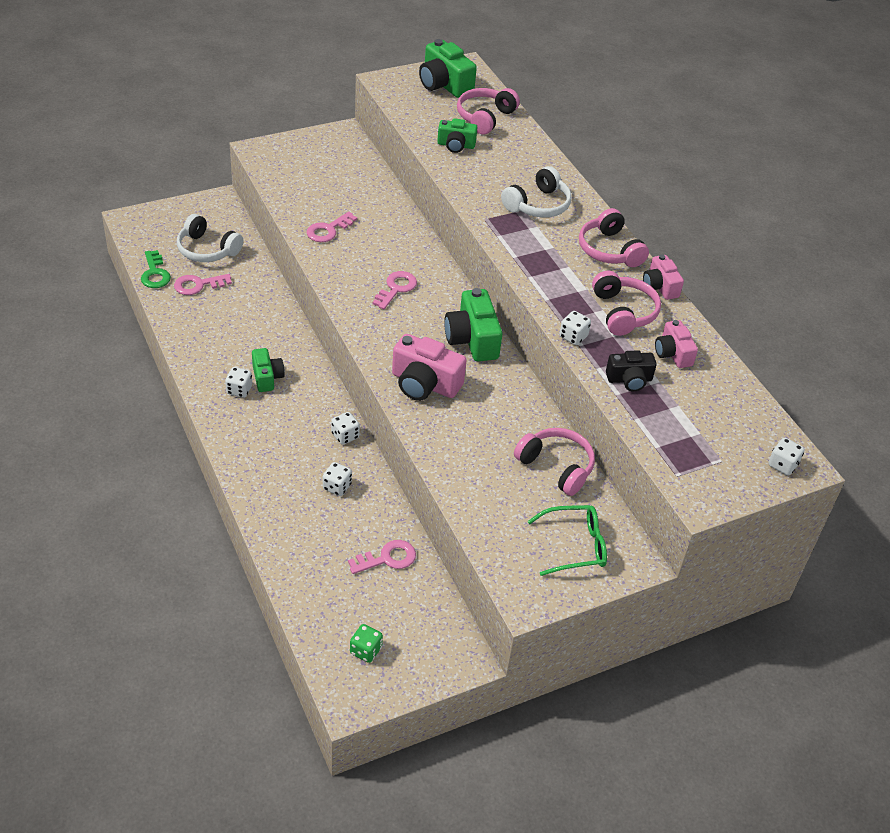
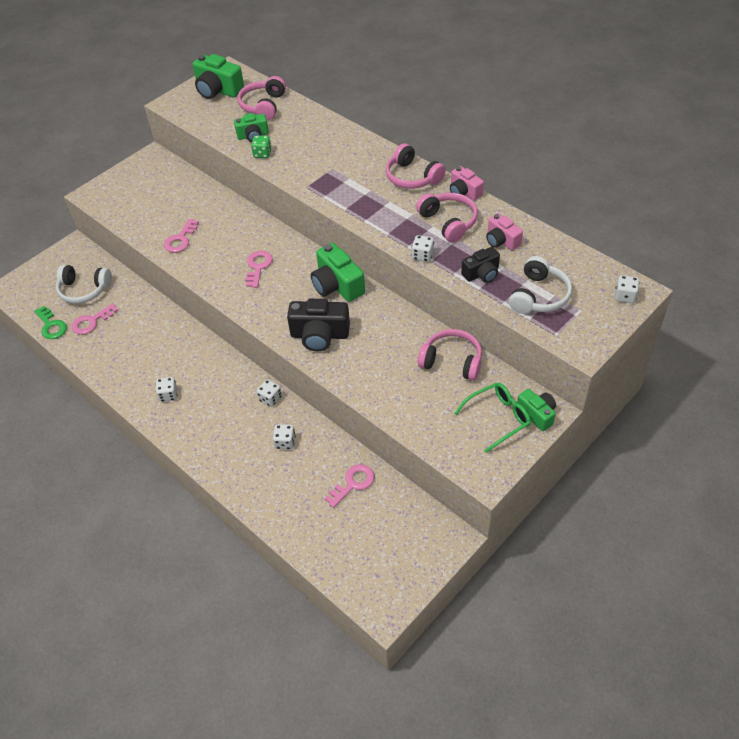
camera: 15 degrees left, 5 degrees up
(267, 377) = (185, 376): green camera -> green camera (537, 414)
(366, 650) = (374, 565): green dice -> green dice (262, 154)
(424, 384) = (319, 335): pink camera -> black camera
(538, 205) = (340, 161): white headphones -> white headphones (539, 296)

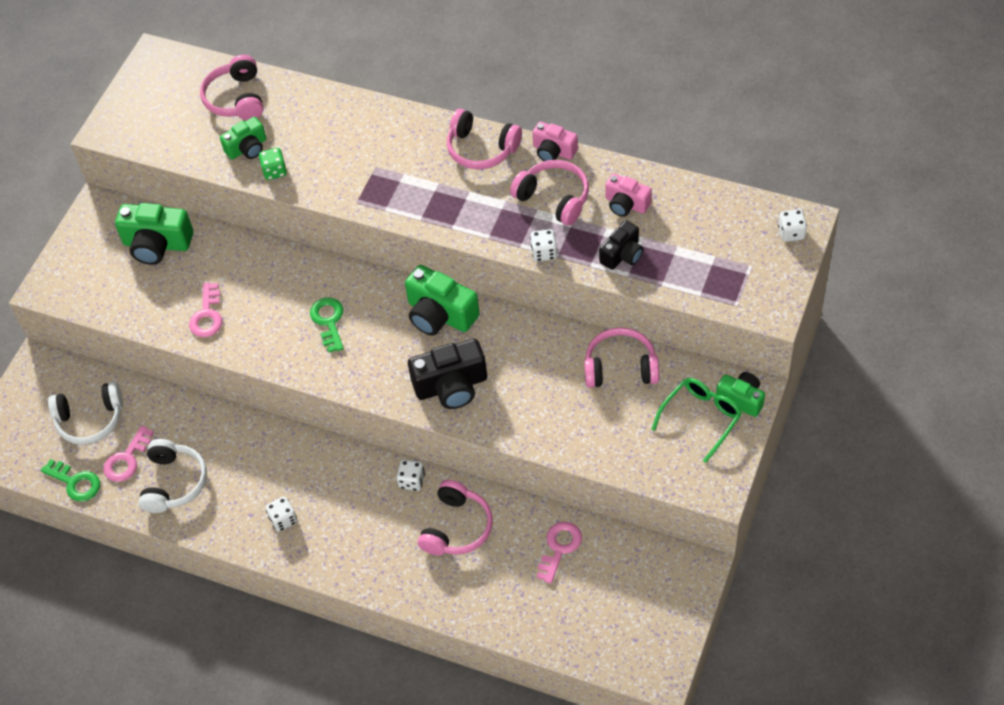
camera: 20 degrees left, 5 degrees up
(218, 90) = (161, 92): green camera -> green camera (157, 244)
(258, 267) = (328, 321): pink key -> green key
(285, 442) = (457, 527): white dice -> pink headphones
(539, 296) = (698, 262): white headphones -> white headphones (174, 482)

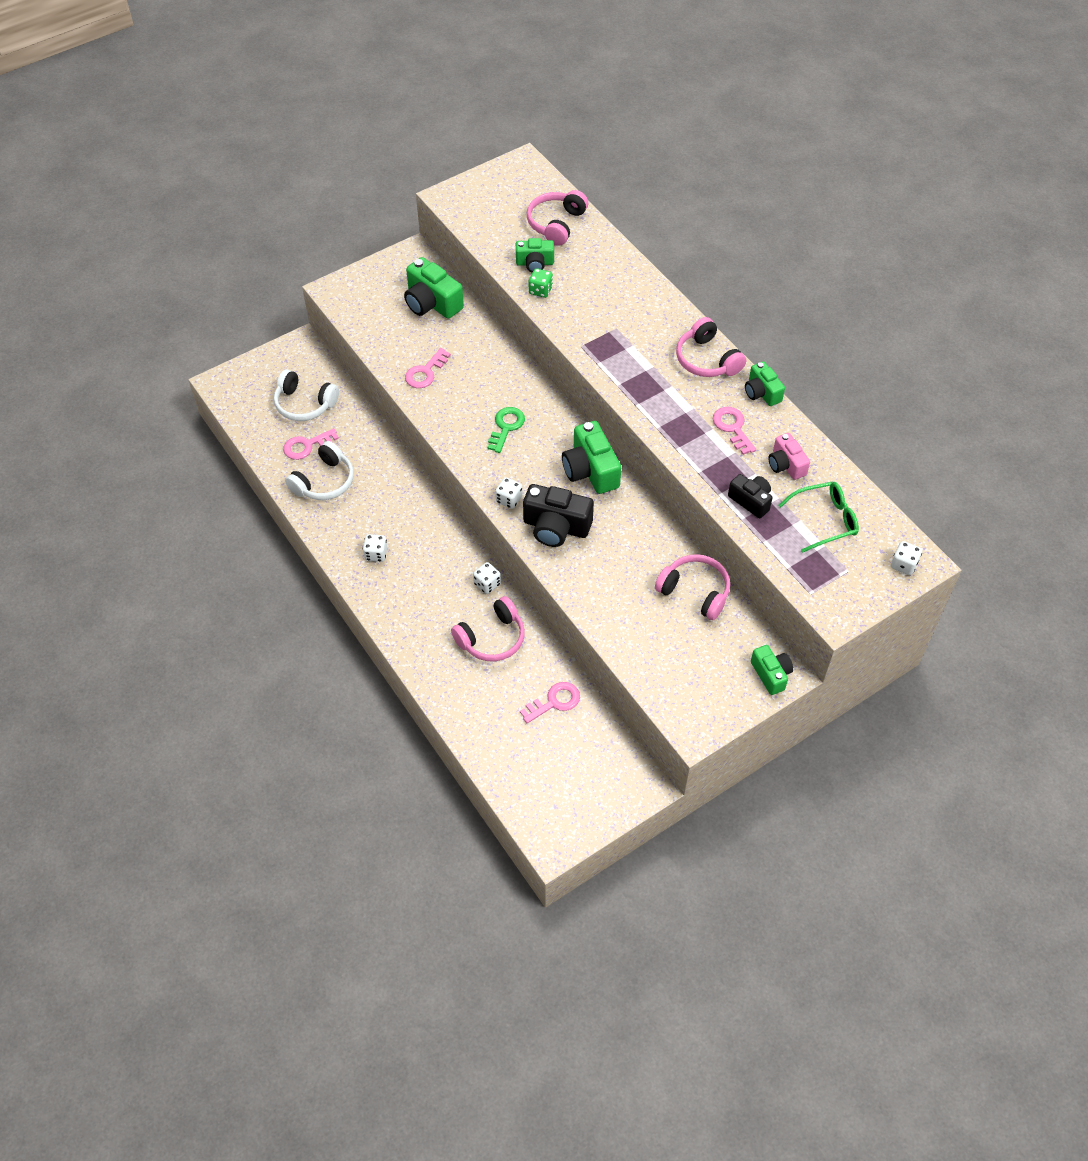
camera: 30 degrees right, 0 degrees up
(75, 482) = (261, 441): green key -> none
(544, 252) = (690, 464): white dice -> white dice (509, 499)
(553, 151) = (762, 392): pink camera -> green camera
(554, 198) = (732, 428): pink headphones -> pink key
(622, 254) = (751, 501): black camera -> black camera turned 120 degrees counterclockwise
(701, 418) = (726, 669): green glasses -> green glasses (824, 520)

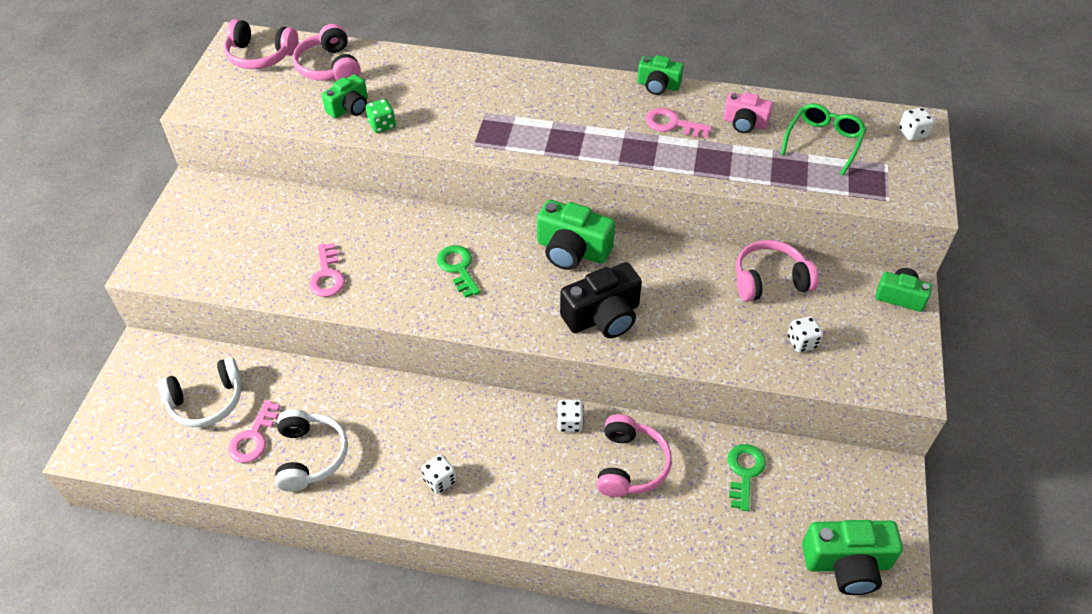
camera: 45 degrees left, 5 degrees down
(432, 303) = (262, 214): green camera -> green camera (847, 564)
(509, 499) = (536, 325): white dice -> white dice (802, 342)
(554, 702) = (744, 472): pink key -> green key
(707, 360) = (587, 89): pink headphones -> pink headphones (260, 56)
(751, 501) = (757, 166): black camera -> none

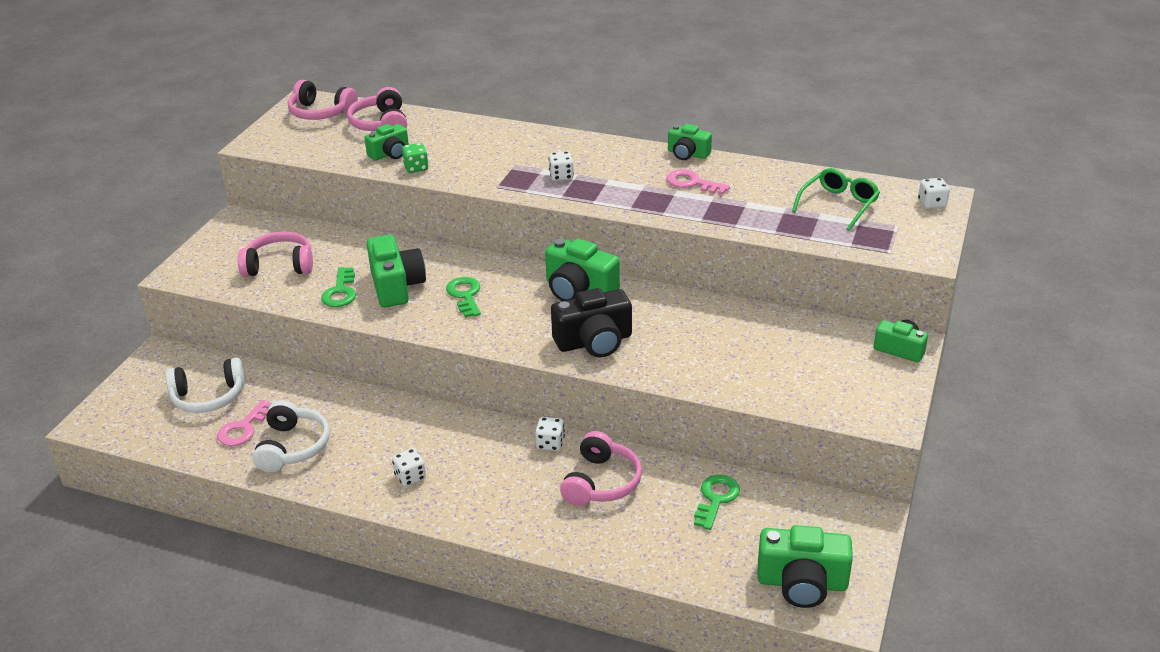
camera: 10 degrees right, 15 degrees down
(327, 275) = (340, 292): pink key -> green key
(384, 262) = (396, 286): none -> green camera
(744, 123) = (764, 186): pink camera -> none
(769, 280) = (769, 326): pink headphones -> pink headphones (279, 265)
(802, 342) = (787, 377): white dice -> white dice (561, 176)

